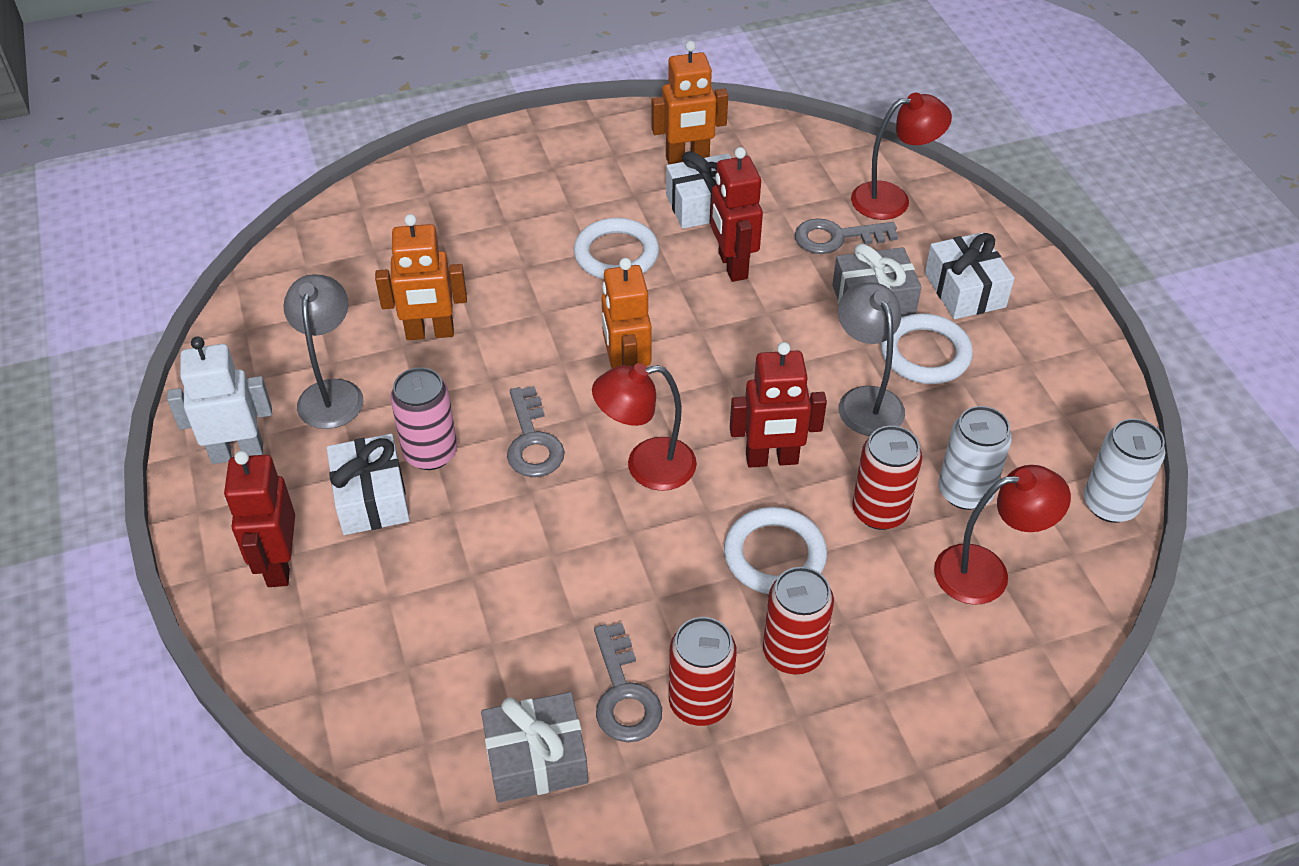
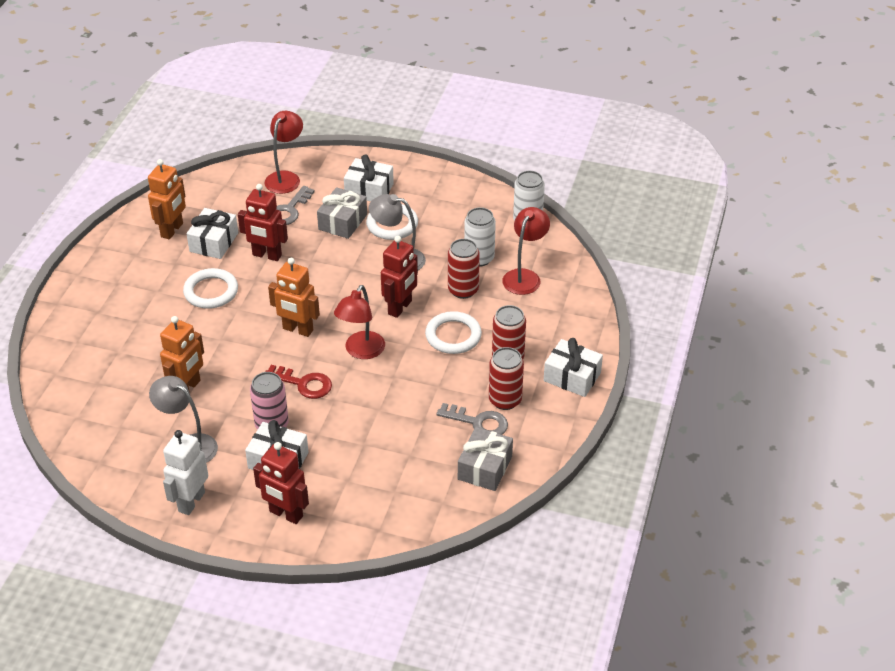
camera: 55 degrees left, 5 degrees down
(532, 442) = (304, 384): grey key -> red key
(830, 769) = (572, 377): none -> white gift

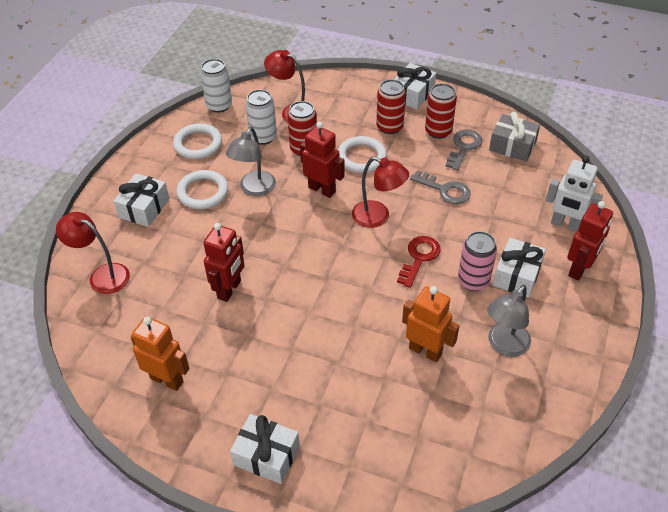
camera: 85 degrees left, 5 degrees up
(191, 501) = (575, 340): white robot -> white robot (565, 224)
(211, 291) = (280, 337): white ring -> white ring (198, 144)
(214, 242) = (198, 337): white gift -> white gift (266, 455)
(289, 210) = (160, 272): grey key -> grey key (445, 190)
(297, 330) = (345, 263): orange robot -> none
(343, 222) = (190, 228): grey gift -> none

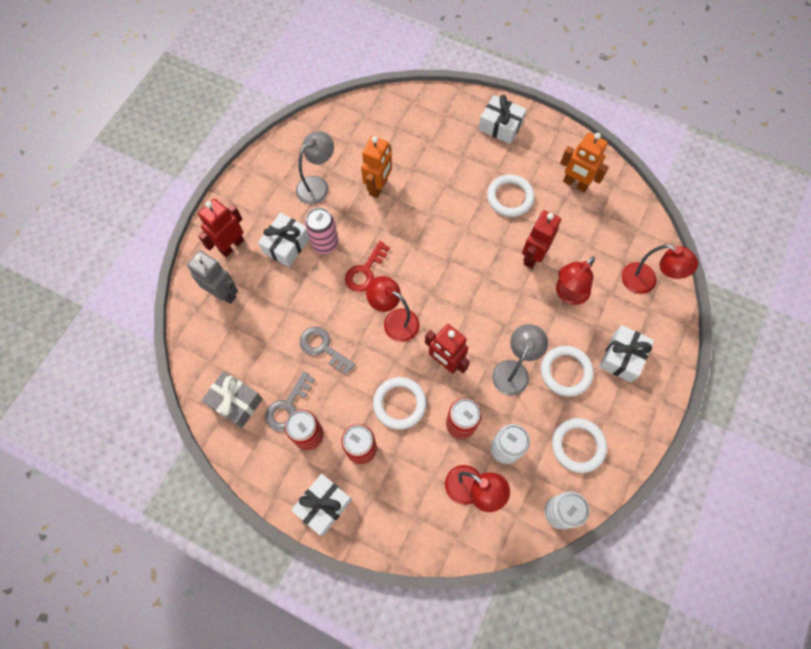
camera: 175 degrees left, 20 degrees up
(192, 256) = (568, 294): none -> red lamp
(254, 354) = (510, 197): none -> white ring
(425, 351) = (378, 187): orange robot -> orange robot turned 105 degrees counterclockwise
(565, 224) = (223, 293): white robot -> grey robot

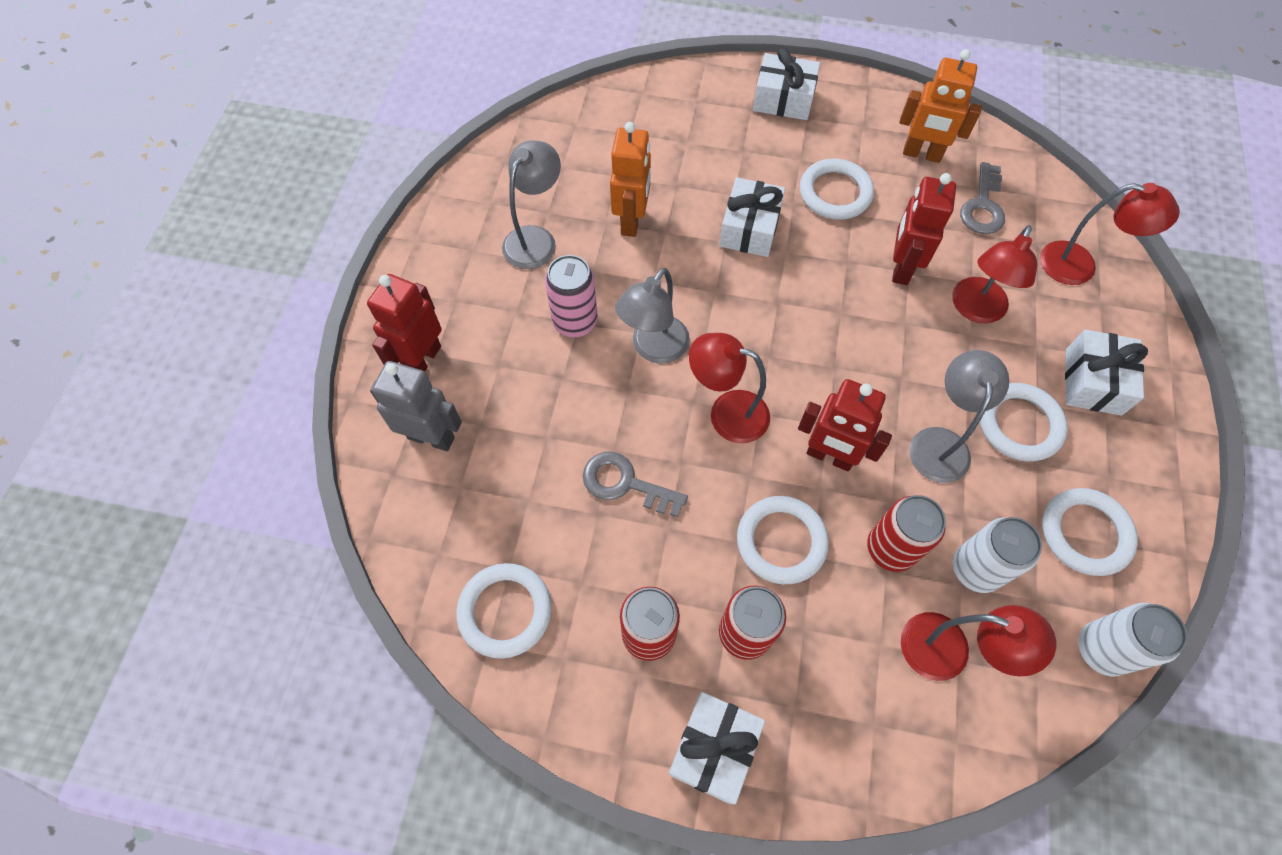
camera: 15 degrees left, 5 degrees down
(235, 402) = (505, 611): grey gift -> white ring
(286, 245) = (513, 338): white gift -> white gift (749, 228)
(287, 407) = (597, 595): grey key -> grey key (983, 206)
(365, 271) = (654, 349): red key -> grey lamp

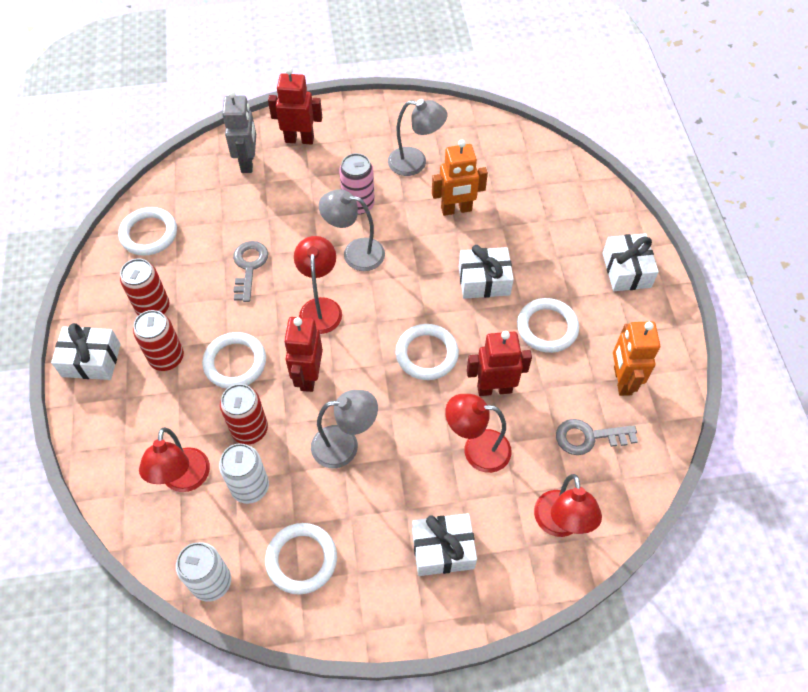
camera: 70 degrees right, 5 degrees down
(1019, 424) = (381, 498): white ring -> white ring (426, 354)

